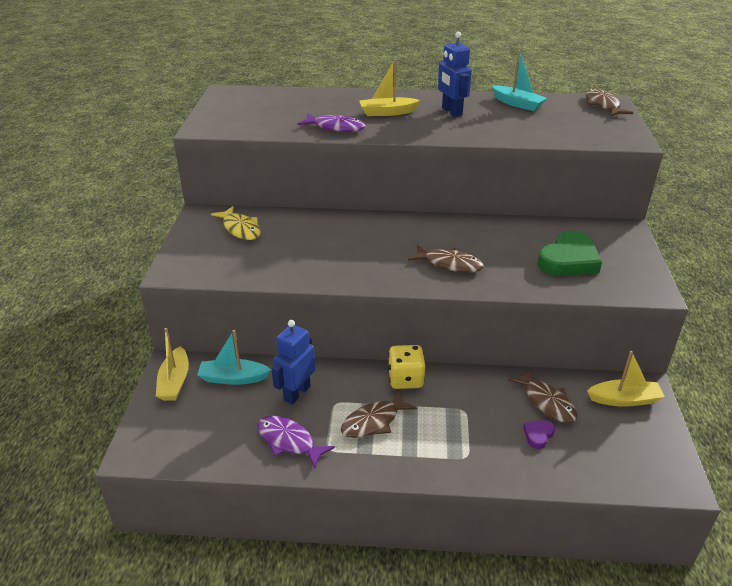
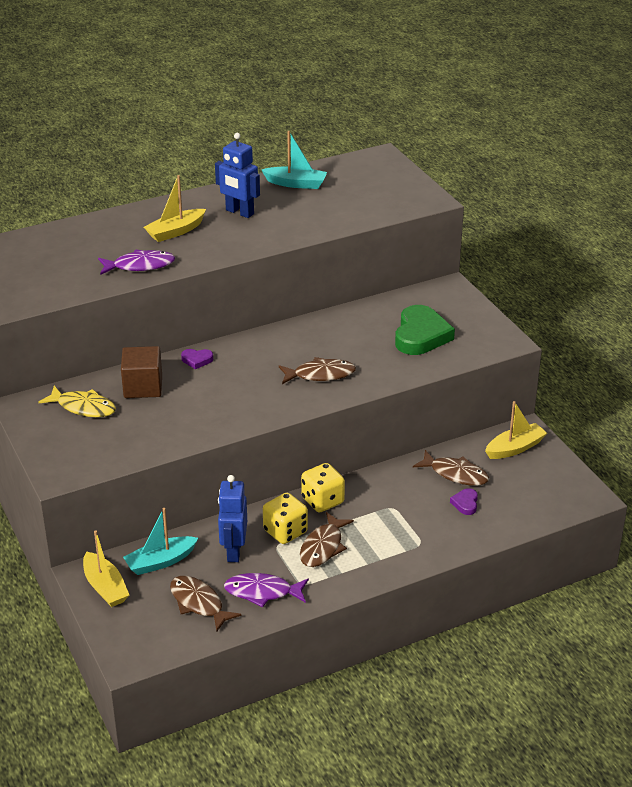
camera: 30 degrees left, 0 degrees up
(298, 228) = (143, 387): none -> brown cube
(352, 394) = (285, 531): none -> yellow dice
(357, 221) = (197, 360): none -> purple heart
(603, 105) = (377, 163): brown fish -> brown fish (199, 603)

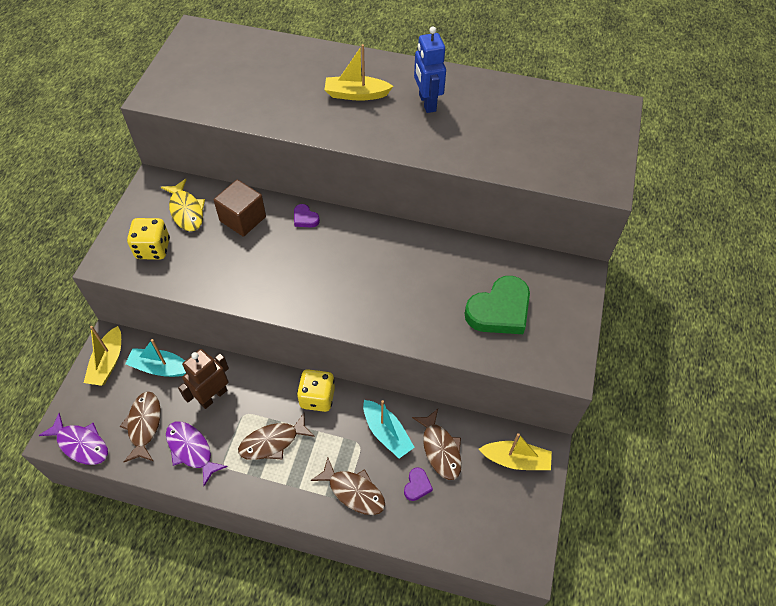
camera: 40 degrees right, 20 degrees up
(140, 266) = (292, 114): purple fish -> purple fish (81, 444)
(233, 551) = (213, 396): blue robot -> brown robot
(285, 531) = (263, 406): yellow dice -> yellow dice (153, 249)
(296, 184) = (507, 98): turquoise boat -> turquoise boat (386, 433)
(320, 375) = (376, 296): brown fish -> brown fish (353, 491)
(465, 503) = (417, 485): purple heart -> purple heart turned 150 degrees clockwise

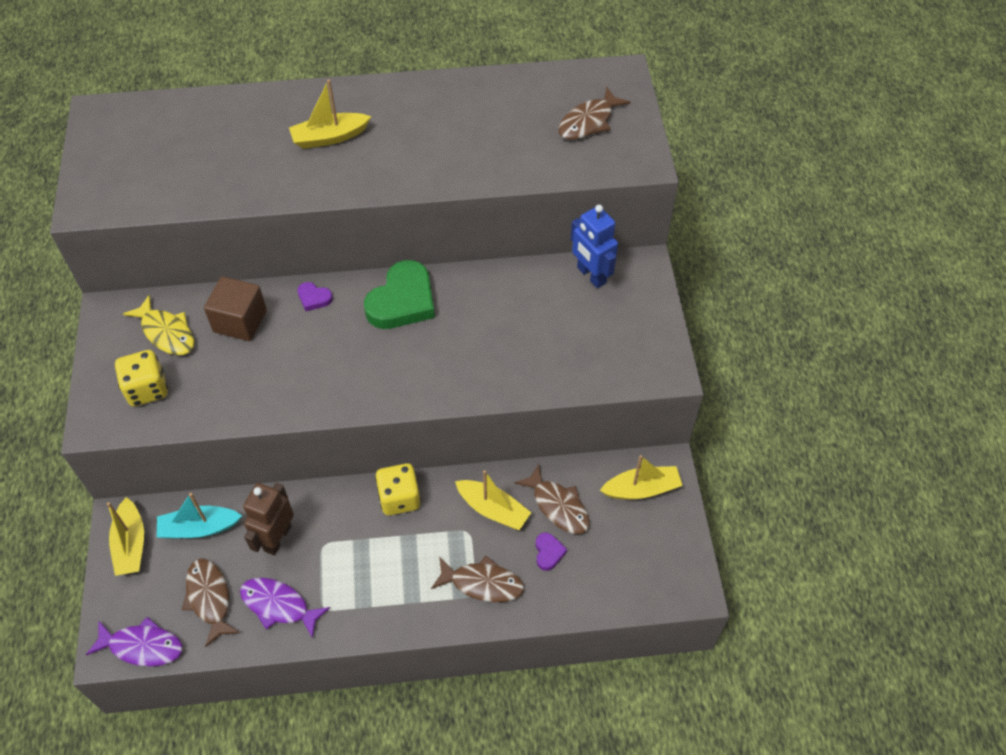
camera: 20 degrees left, 0 degrees up
(272, 442) = (369, 564): brown fish -> brown fish (588, 122)
(386, 433) = (493, 509): turquoise boat -> yellow boat
(427, 103) = (414, 125): blue robot -> blue robot (591, 275)
(499, 310) = (573, 332): green heart -> green heart (402, 301)

